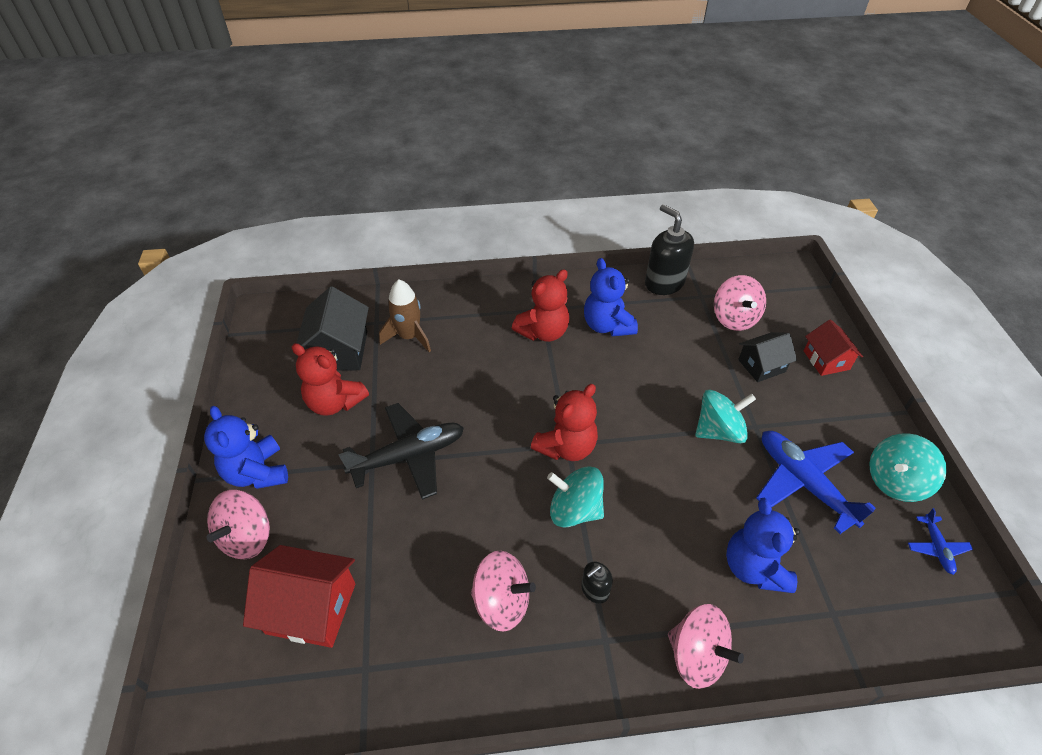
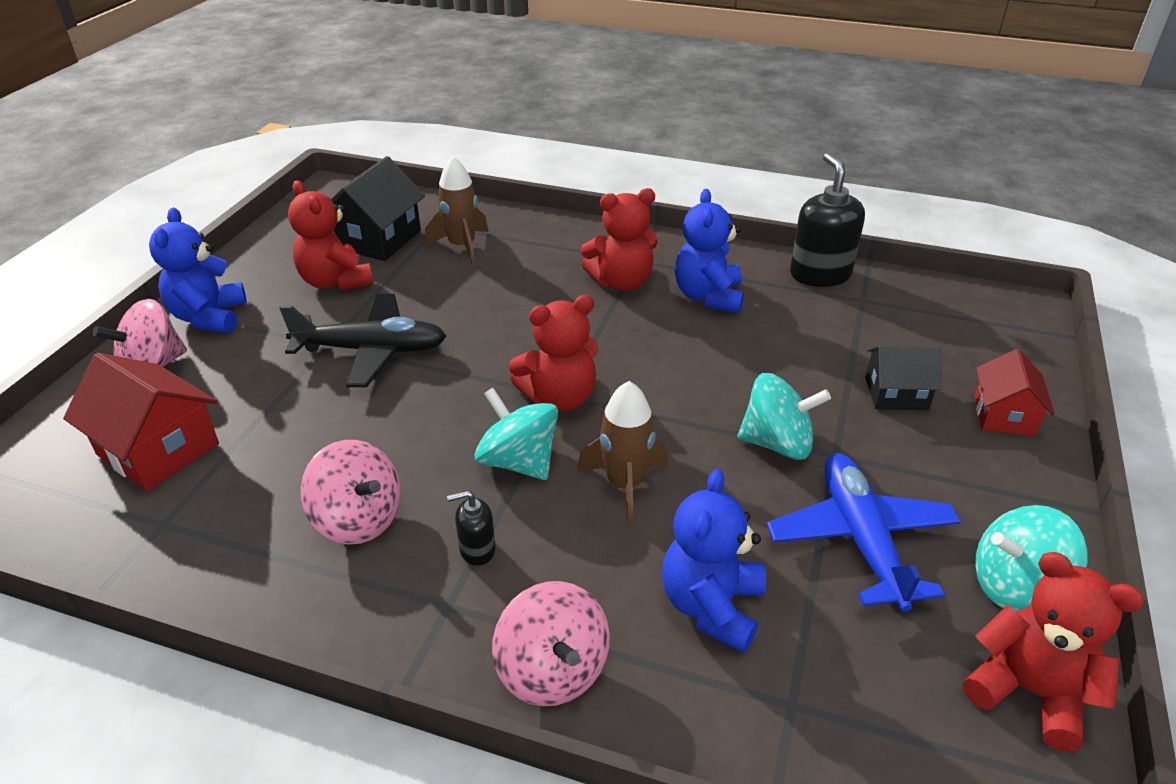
camera: 25 degrees right, 10 degrees down
(651, 500) = (625, 485): none -> brown rocket
(734, 318) = (893, 334): pink spinning top -> none
(936, 548) = (1028, 691): blue plane -> red teddy bear

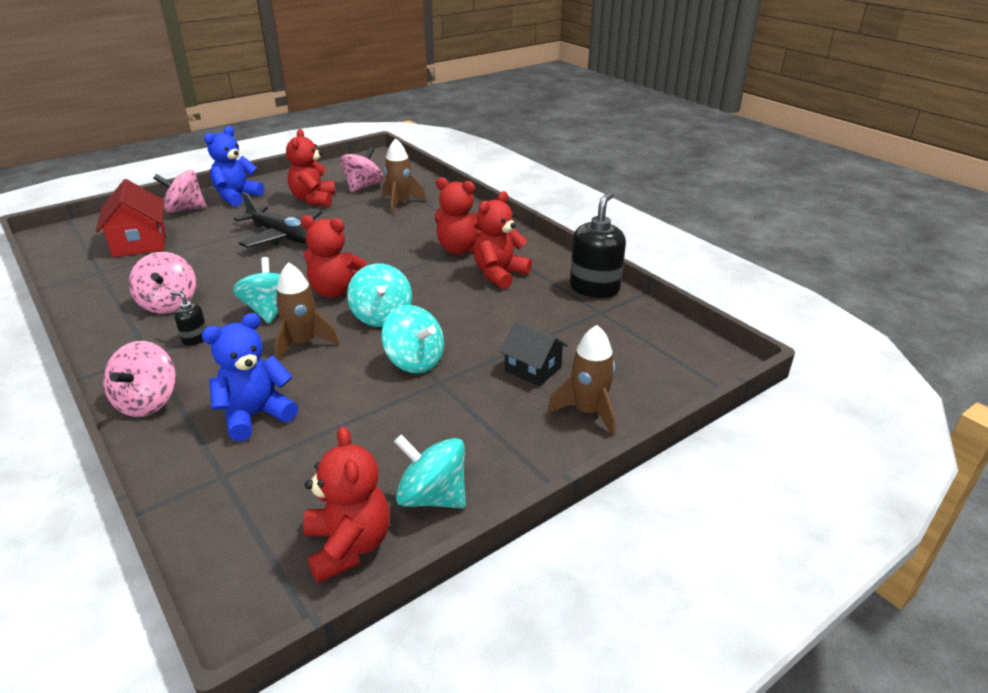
camera: 35 degrees right, 5 degrees down
(377, 239) = (363, 187): black house -> pink spinning top
(661, 405) = (382, 316): none -> turquoise spinning top
(708, 296) = (499, 274): blue teddy bear -> red teddy bear
(861, 539) = (382, 427): blue plane -> none
(1004, 415) = (588, 412): red house -> brown rocket

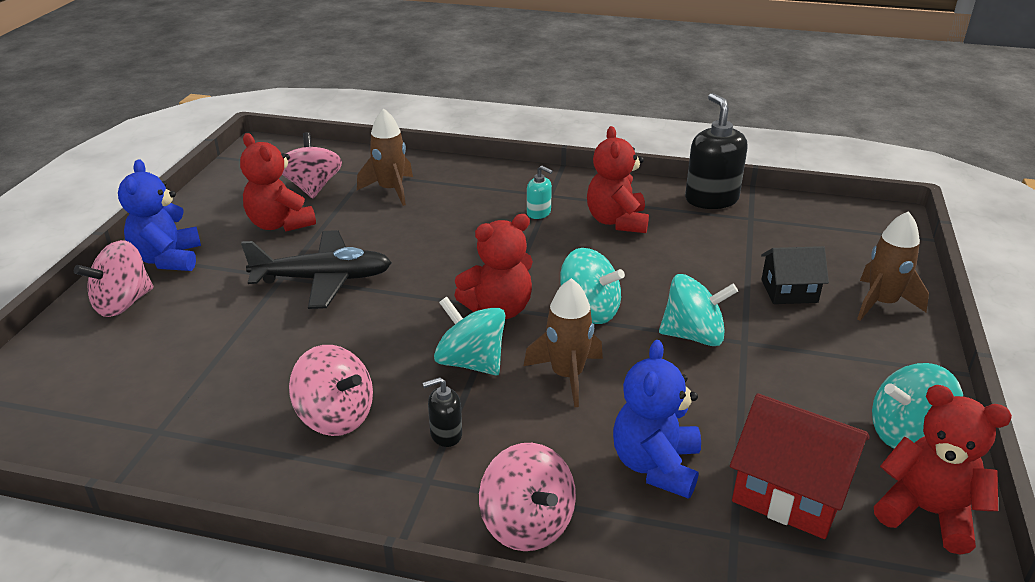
camera: 40 degrees left, 0 degrees up
(139, 243) = (142, 370): red house -> red house (790, 491)
(460, 249) = (539, 213): red teddy bear -> turquoise soap dispenser

